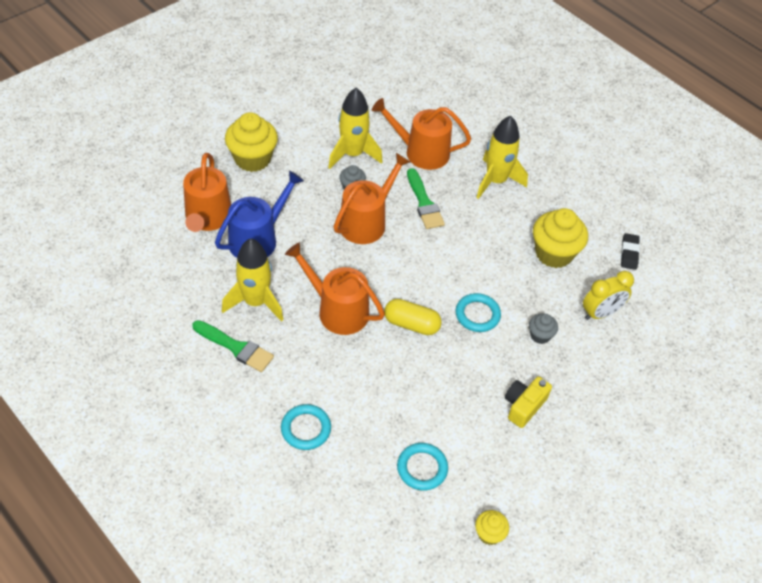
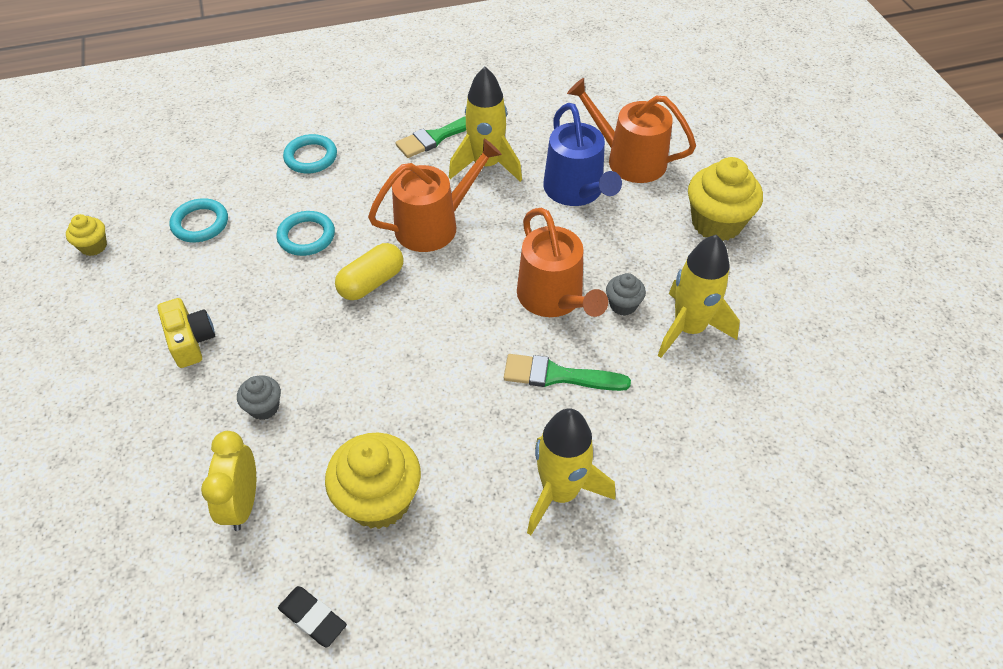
camera: 120 degrees right, 0 degrees up
(421, 152) = (663, 415): orange watering can -> none
(477, 315) = (340, 353): turquoise ring -> turquoise ring (306, 236)

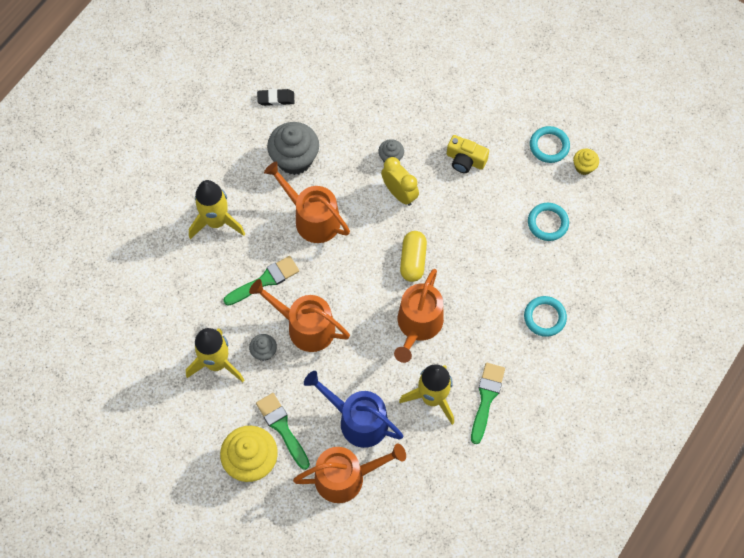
camera: 140 degrees right, 15 degrees up
(243, 503) = (352, 115): yellow clock -> yellow clock (399, 193)
(306, 236) = (480, 261): turquoise ring -> turquoise ring (549, 146)
(379, 500) = (295, 159): yellow cupcake -> grey cupcake
(433, 405) = (312, 218): none -> orange watering can
(660, 229) = (282, 428): none -> green brush

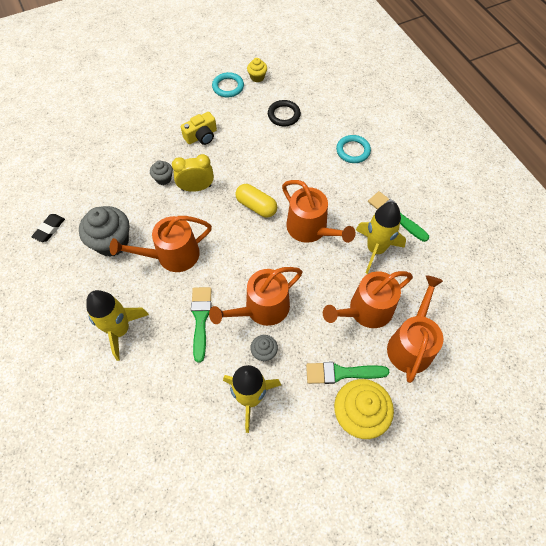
camera: 60 degrees left, 5 degrees down
(358, 420) = (366, 310): blue watering can -> orange watering can
(547, 223) = (284, 115): turquoise ring -> black ring

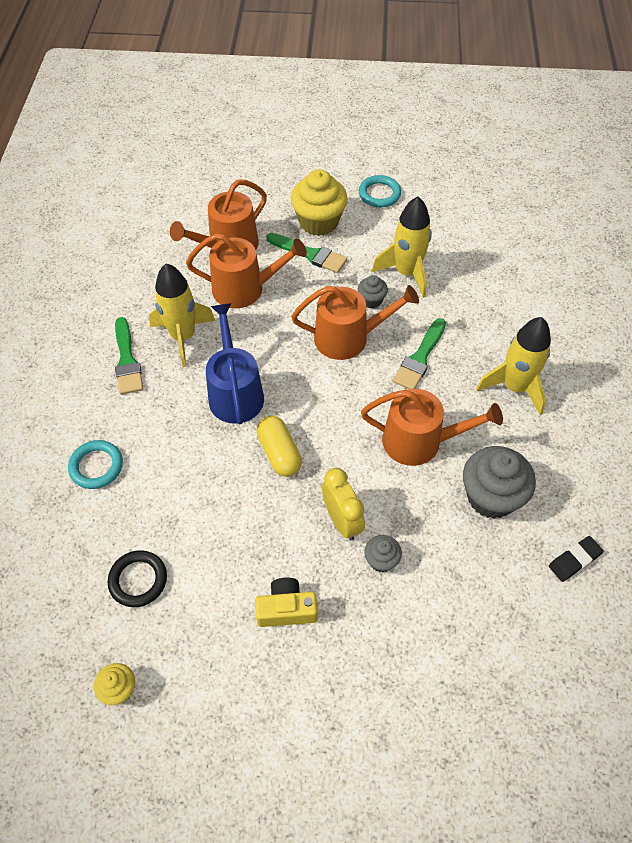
camera: 150 degrees left, 5 degrees down
(196, 188) = (342, 520): yellow clock -> yellow clock turned 135 degrees counterclockwise
(228, 87) = (182, 695): turquoise ring -> turquoise ring (379, 194)
(310, 229) = (235, 392): orange watering can -> blue watering can

